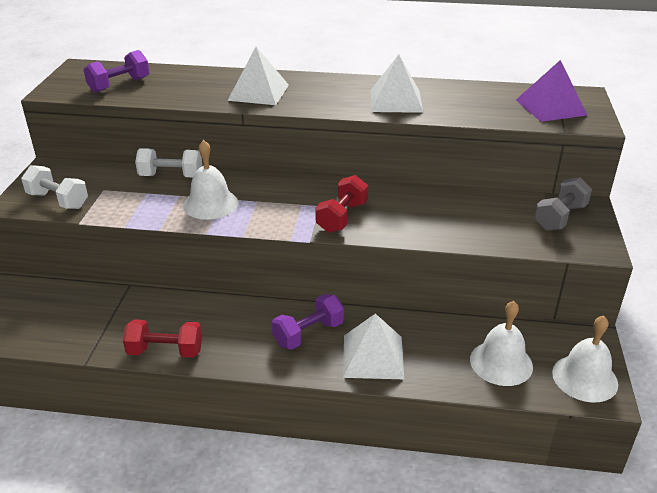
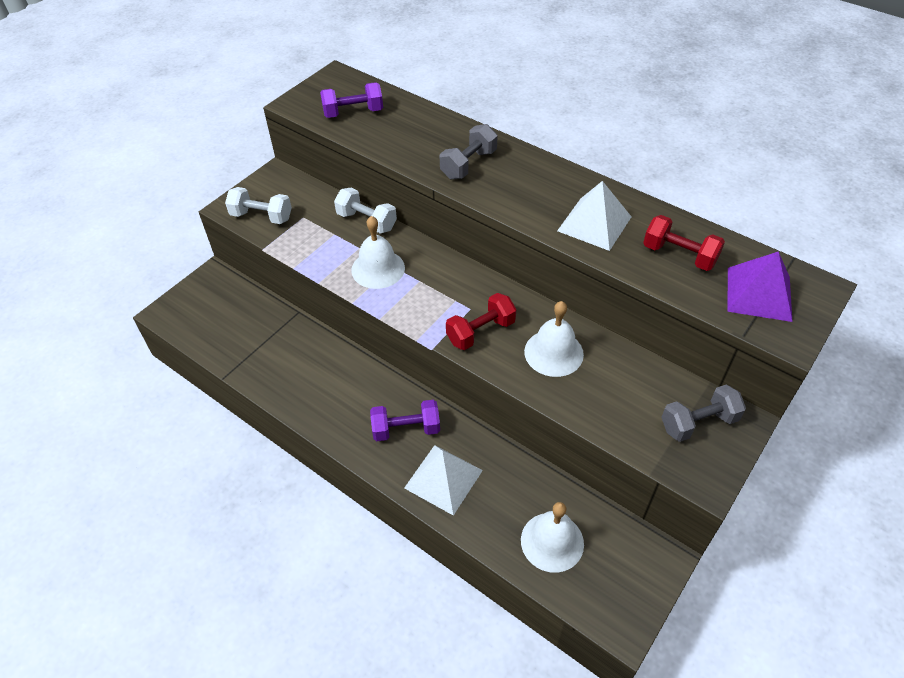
camera: 30 degrees right, 15 degrees up
(58, 200) = (261, 216): white dumbbell -> white dumbbell turned 45 degrees counterclockwise
(165, 351) = (285, 394): red dumbbell -> red dumbbell (679, 255)
(258, 92) = (468, 164): white pyramid -> grey dumbbell
(584, 378) = (619, 598): white bell -> white bell (553, 352)

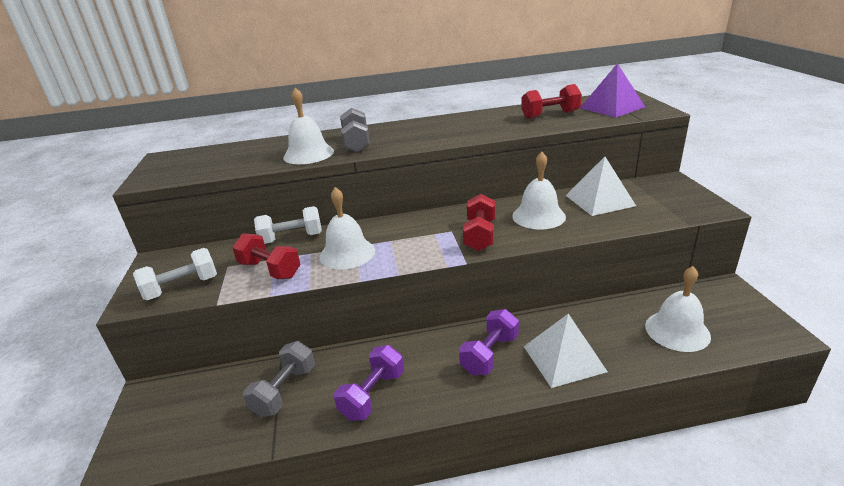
camera: 45 degrees left, 20 degrees down
(319, 243) = (270, 270): none -> red dumbbell
(353, 113) = (214, 163): purple dumbbell -> purple dumbbell (373, 395)
(419, 152) = (308, 154): none -> white bell
(594, 223) = (484, 126): white pyramid -> white pyramid (599, 200)
(698, 423) = (659, 193): grey dumbbell -> grey dumbbell (284, 391)

